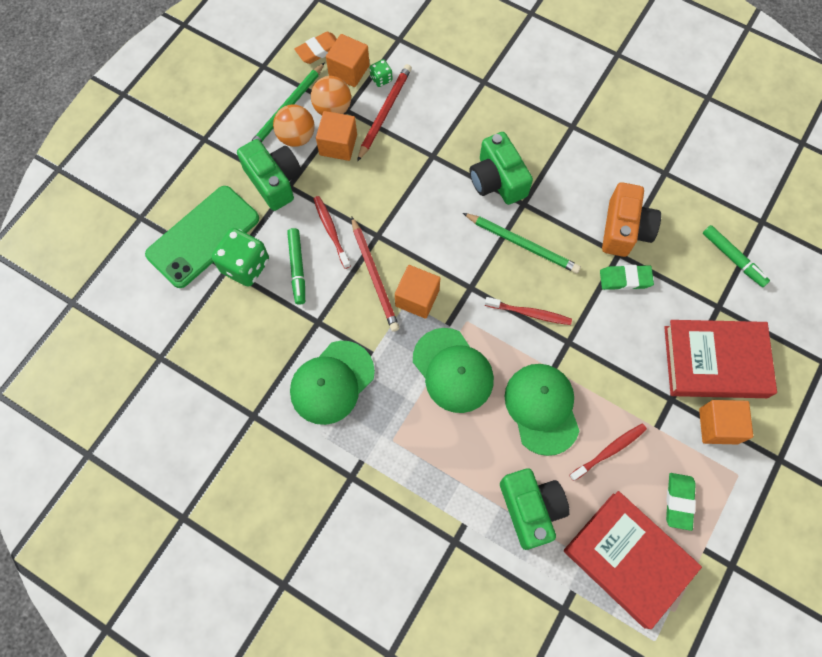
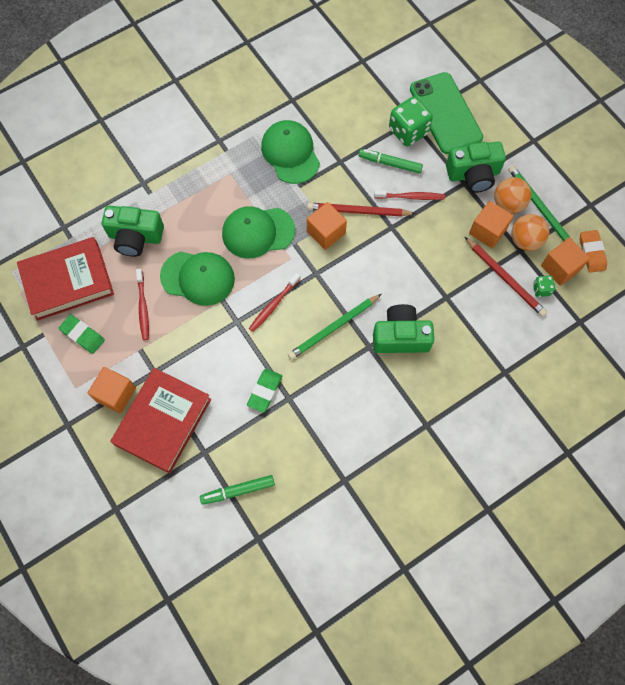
camera: 115 degrees right, 0 degrees up
(624, 229) = (308, 415): orange camera -> none

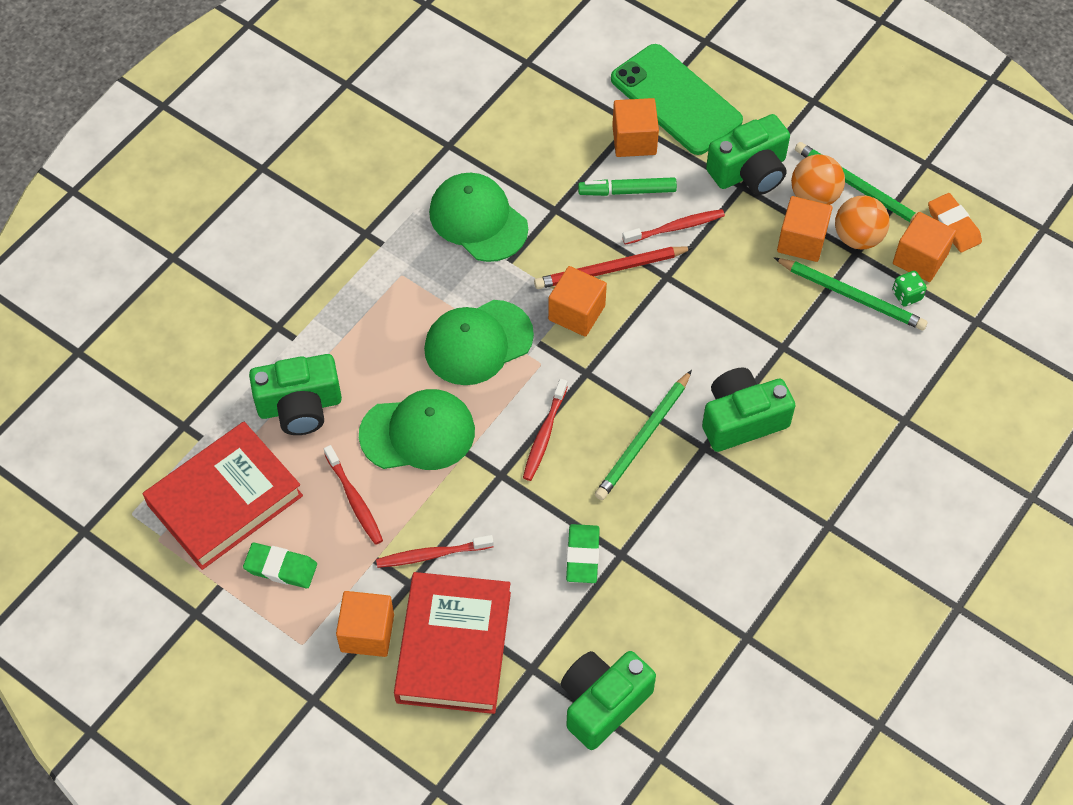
camera: 20 degrees left, 10 degrees down
(174, 358) = (432, 554): none -> red toothbrush
(238, 490) = (603, 703): green marker -> green camera
(408, 131) = (634, 140): green dice -> orange cube
(505, 278) = (852, 296): red pencil -> green pencil

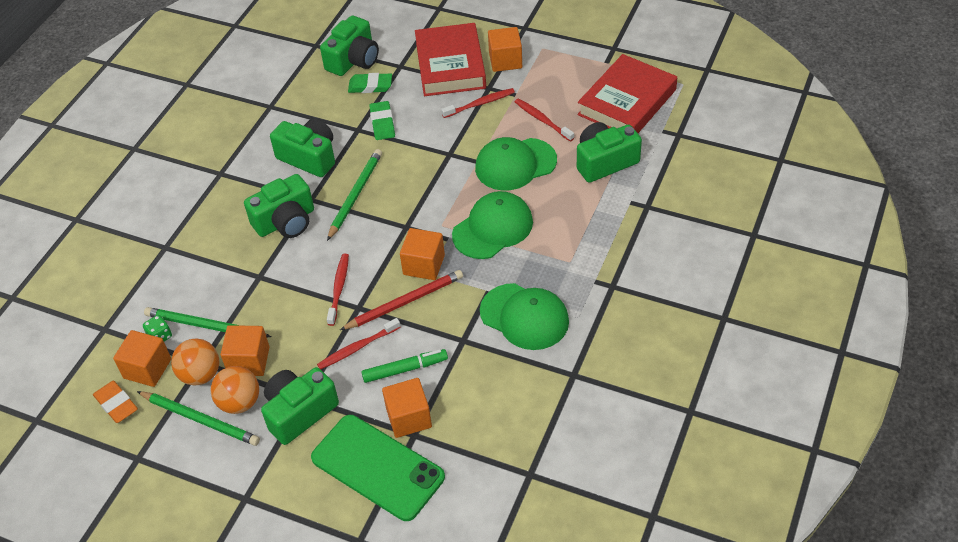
camera: 170 degrees right, 10 degrees down
(281, 568) = (573, 78): green eraser -> green eraser (370, 86)
(544, 434) = (426, 182): red toothbrush -> red toothbrush (339, 289)
(698, 520) = (309, 157): none -> green camera

